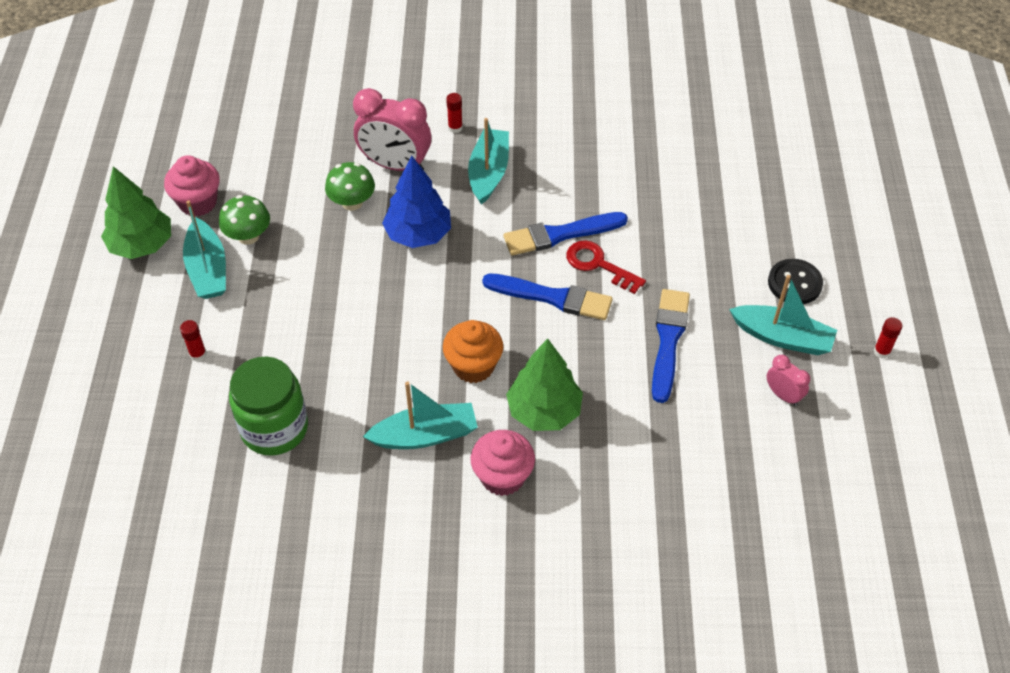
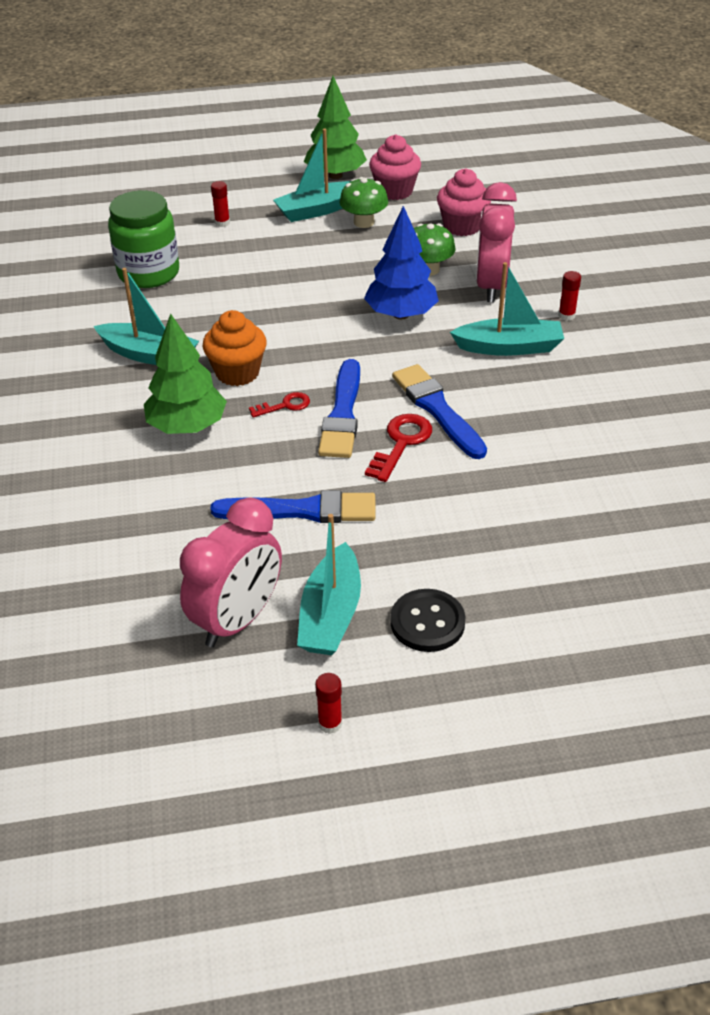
camera: 80 degrees right, 10 degrees down
(425, 435) = (149, 355): turquoise boat -> turquoise boat turned 45 degrees counterclockwise
(502, 477) = (104, 409): pink cupcake -> pink cupcake (462, 226)
(531, 336) = (285, 405): none -> red key
(783, 395) = (237, 620): pink clock -> pink clock, size x2.00

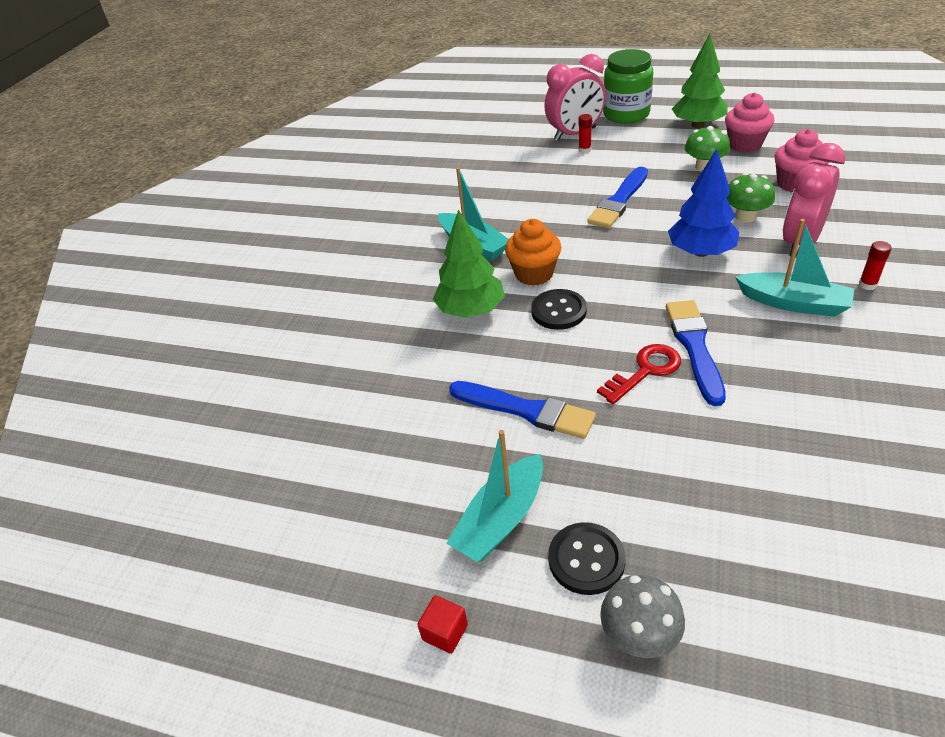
camera: 30 degrees right, 0 degrees up
(148, 273) = (507, 180): green jar -> green jar (626, 114)
(237, 620) = (420, 496): pink clock -> pink clock (575, 134)
(285, 405) = (558, 311): red key -> black button
(318, 210) = (668, 151): turquoise boat -> none
(330, 723) = (445, 632): red glue stick -> red cube
(342, 414) = (604, 330): blue brush -> blue brush (619, 201)
(501, 665) = (639, 635): none -> grey mushroom

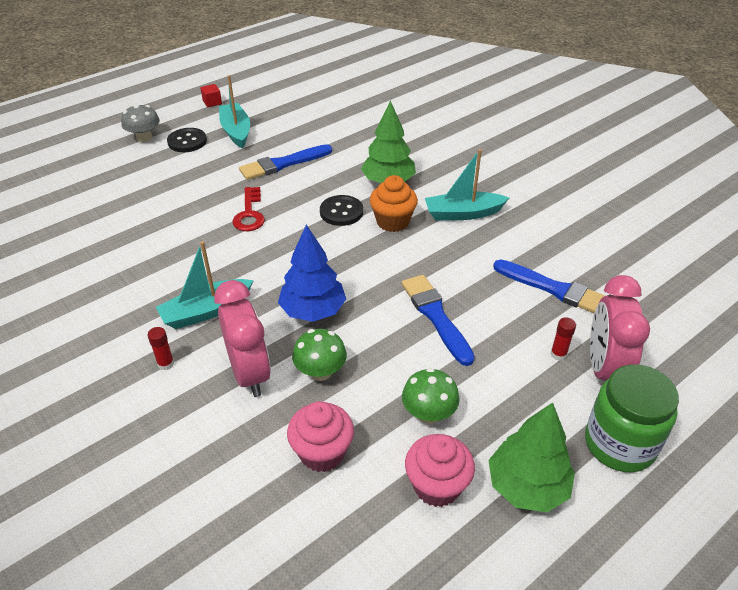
camera: 120 degrees right, 0 degrees up
(694, 347) = (238, 242): blue brush -> blue brush (554, 289)

